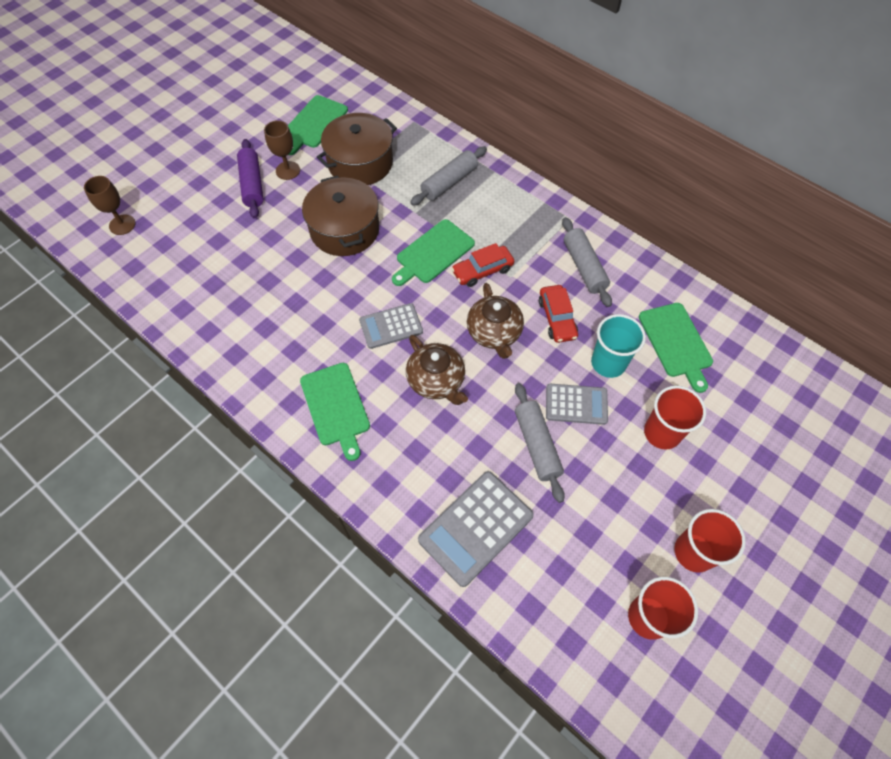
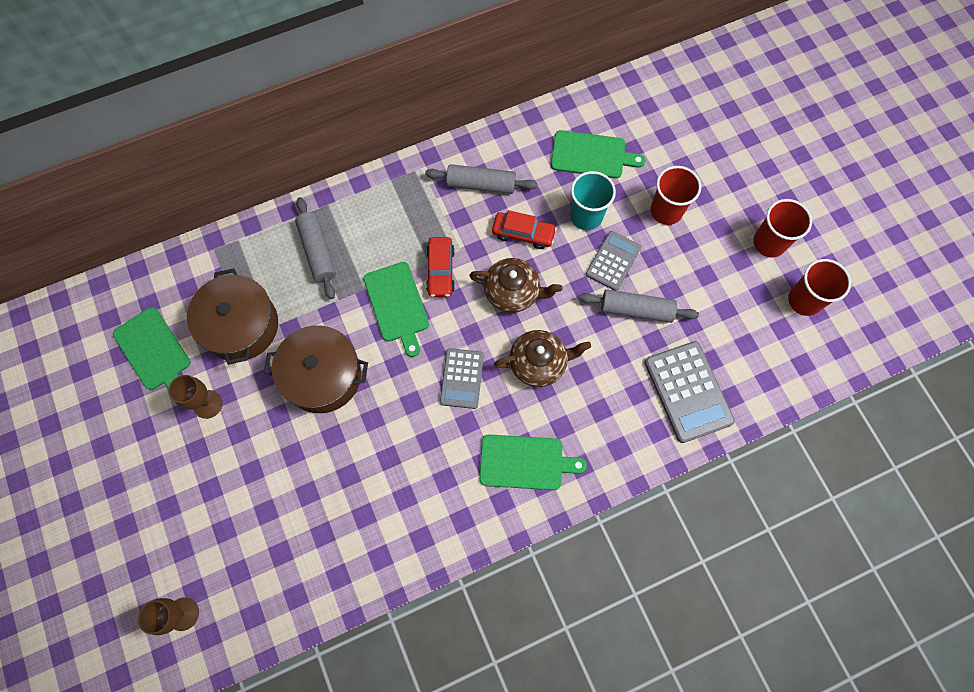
camera: 65 degrees left, 10 degrees up
(252, 184) = (206, 449): purple rolling pin -> none

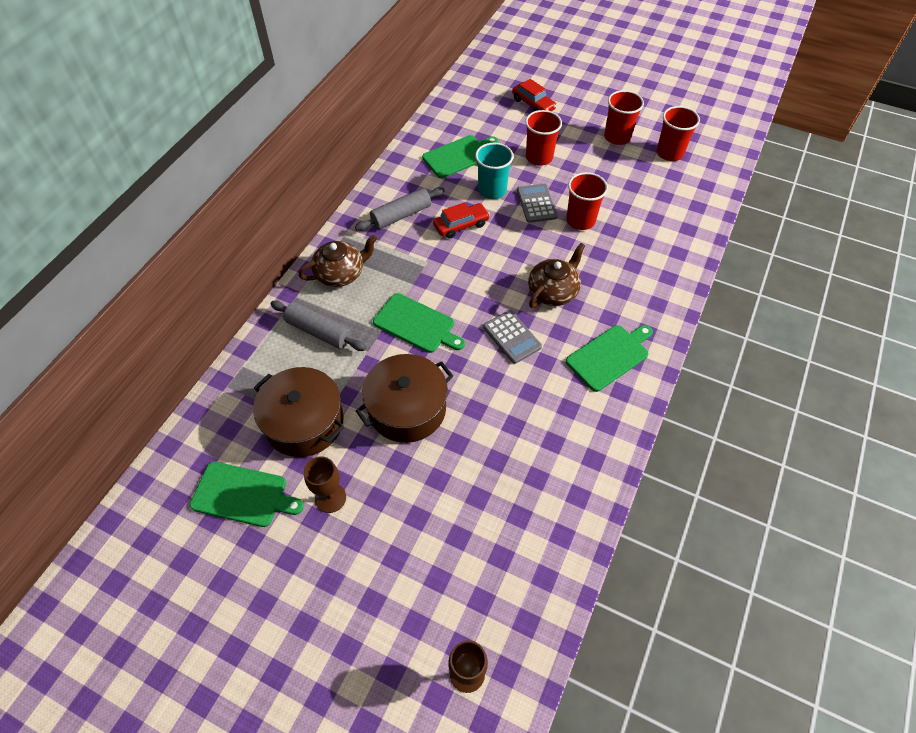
camera: 40 degrees left, 15 degrees down
(440, 270) = (426, 283): red car -> red car (533, 104)
(513, 292) = (491, 262): brown teapot -> brown teapot (341, 273)
(636, 309) = (580, 220): grey rolling pin -> red cup
(688, 391) = (661, 243): grey calculator -> none

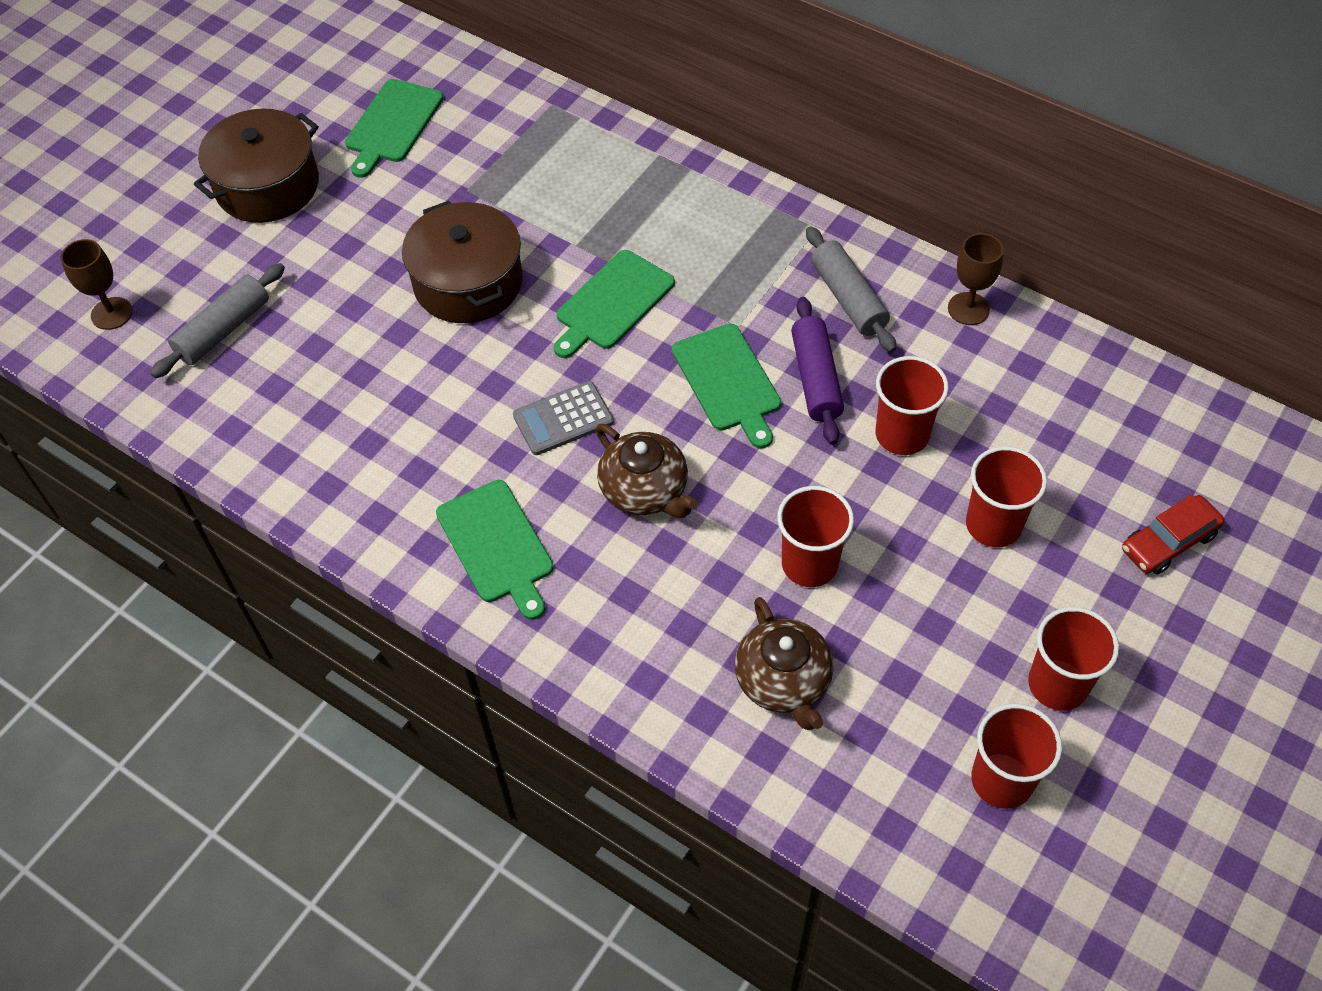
camera: 100 degrees right, 0 degrees up
(304, 422) = (476, 178): brown pot -> brown pot (267, 186)
(319, 331) = (621, 193): grey rolling pin -> grey rolling pin (223, 330)
(330, 498) = (362, 202): brown goblet -> brown goblet (968, 309)
(341, 273) = (728, 218): brown teapot -> brown teapot (783, 681)
(459, 156) = (1000, 394): green cutting board -> green cutting board (728, 381)
(461, 225) = (816, 379): red car -> purple rolling pin
(492, 190) = (902, 434): turquoise cup -> red cup
(536, 203) = (861, 500): grey calculator -> none

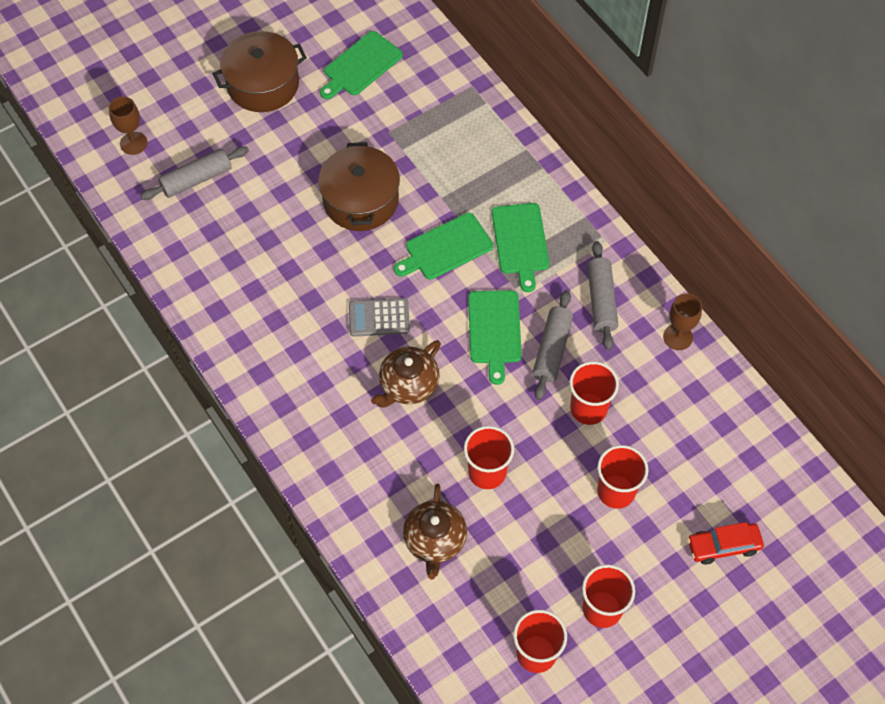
camera: 20 degrees right, 5 degrees up
(497, 545) = (302, 387): green cutting board -> green cutting board (520, 242)
(645, 490) = (408, 385): brown teapot -> brown teapot turned 60 degrees clockwise
(816, 379) = (552, 349): purple rolling pin -> grey rolling pin

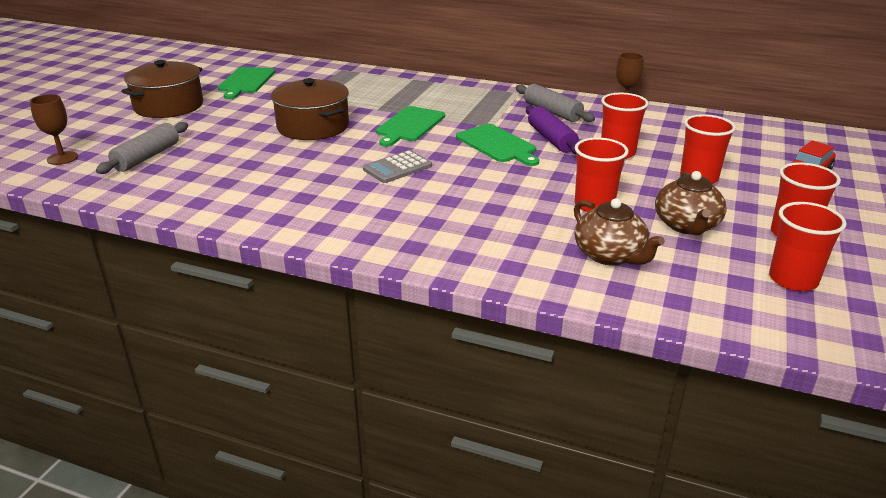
camera: 35 degrees left, 30 degrees down
(408, 385) = (466, 188): brown teapot -> brown teapot (686, 225)
(520, 242) = (461, 108): green cutting board -> none
(552, 349) = (551, 139): grey rolling pin -> purple rolling pin

